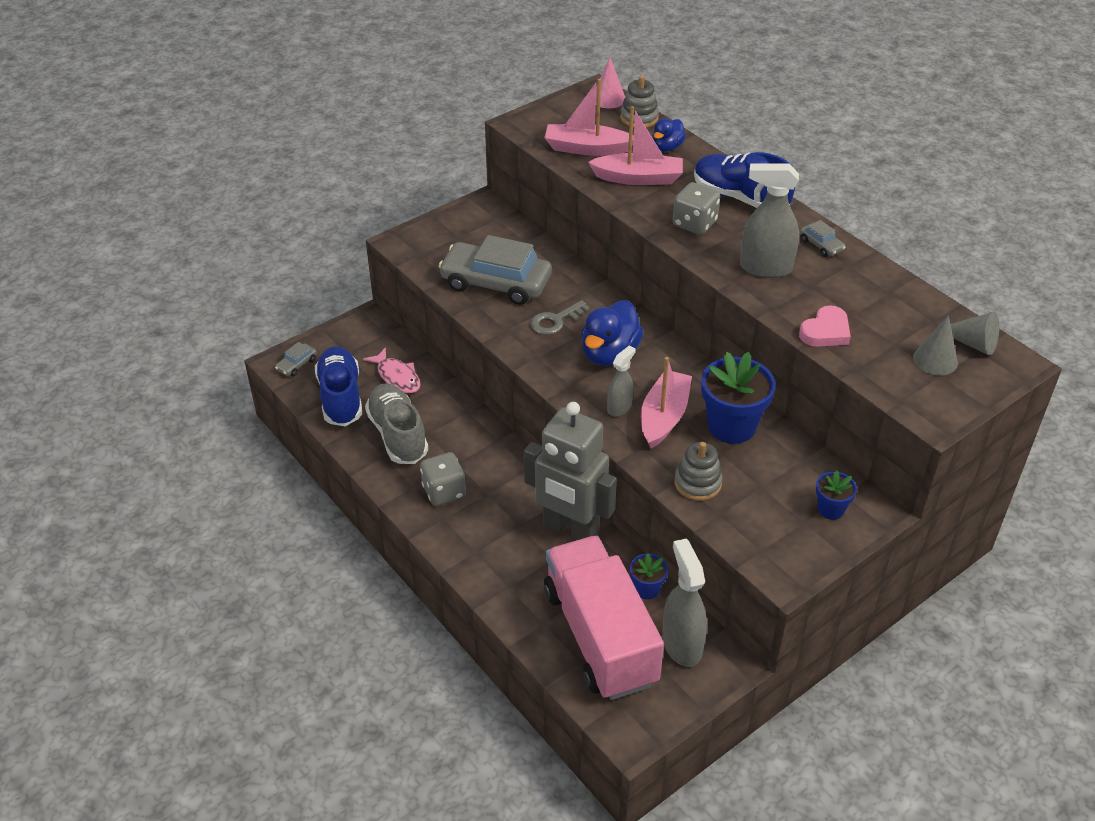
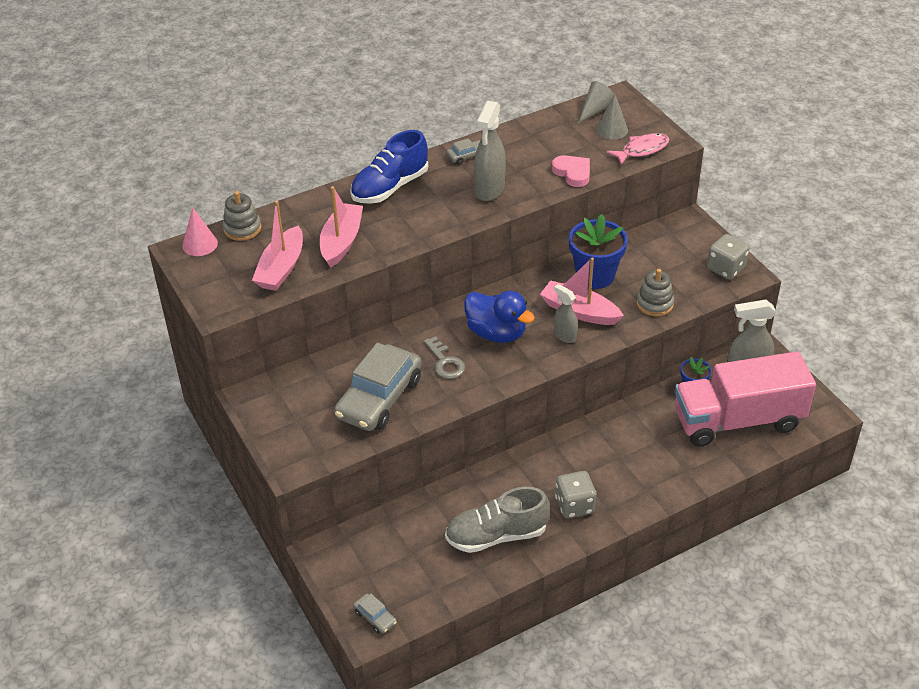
camera: 80 degrees left, 0 degrees up
(341, 397) = (434, 580): blue shoe -> none
(397, 377) = (414, 532): pink fish -> pink fish (642, 150)
(570, 529) = (627, 425): grey robot -> none
(667, 147) = (298, 218): blue duck -> none
(694, 224) = (419, 218): grey dice -> grey dice (726, 269)
(831, 509) = (685, 241): blue flower pot -> none

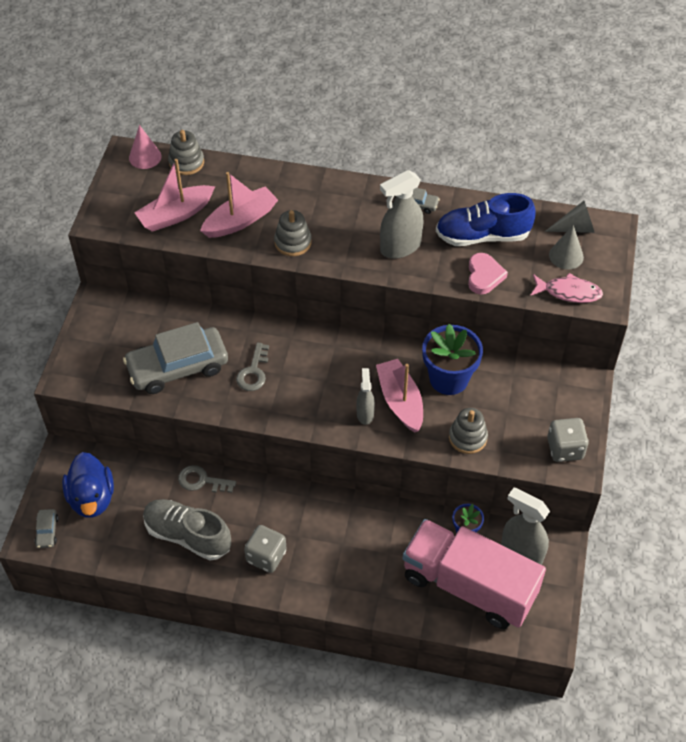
camera: 40 degrees right, 10 degrees up
(390, 187) = (328, 195): blue shoe -> blue shoe (482, 236)
(403, 232) = (293, 242): none -> grey stacking toy
(460, 490) = (202, 481): none -> grey key
(496, 333) = (317, 374): blue duck -> blue duck (92, 498)

